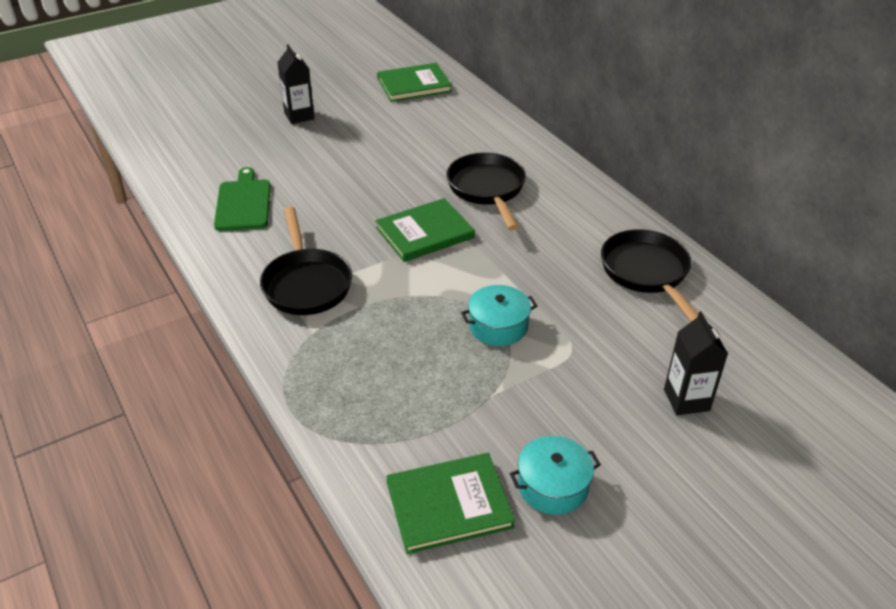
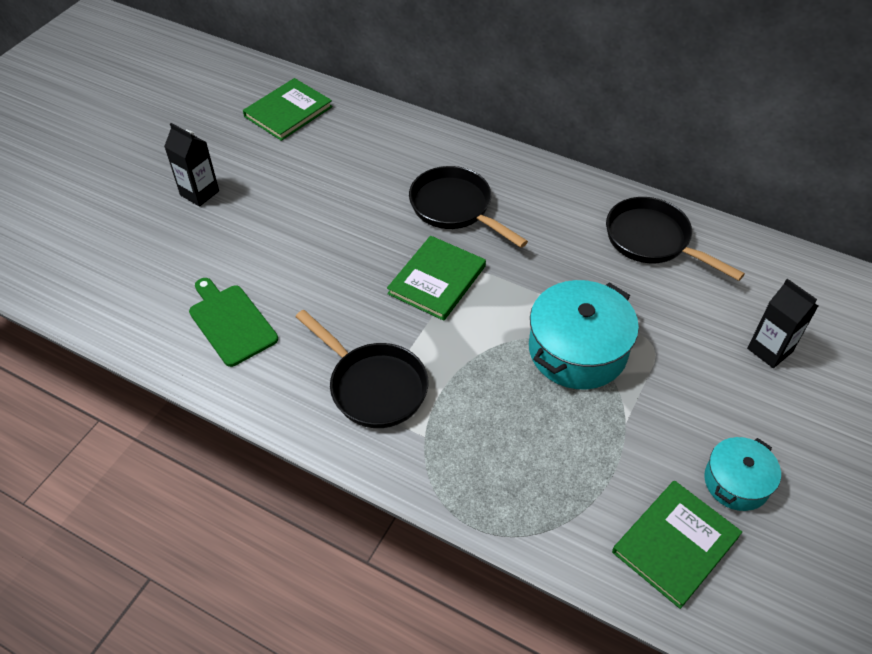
camera: 30 degrees left, 10 degrees up
(498, 326) = (577, 350): turquoise pot -> turquoise pot, size x1.70

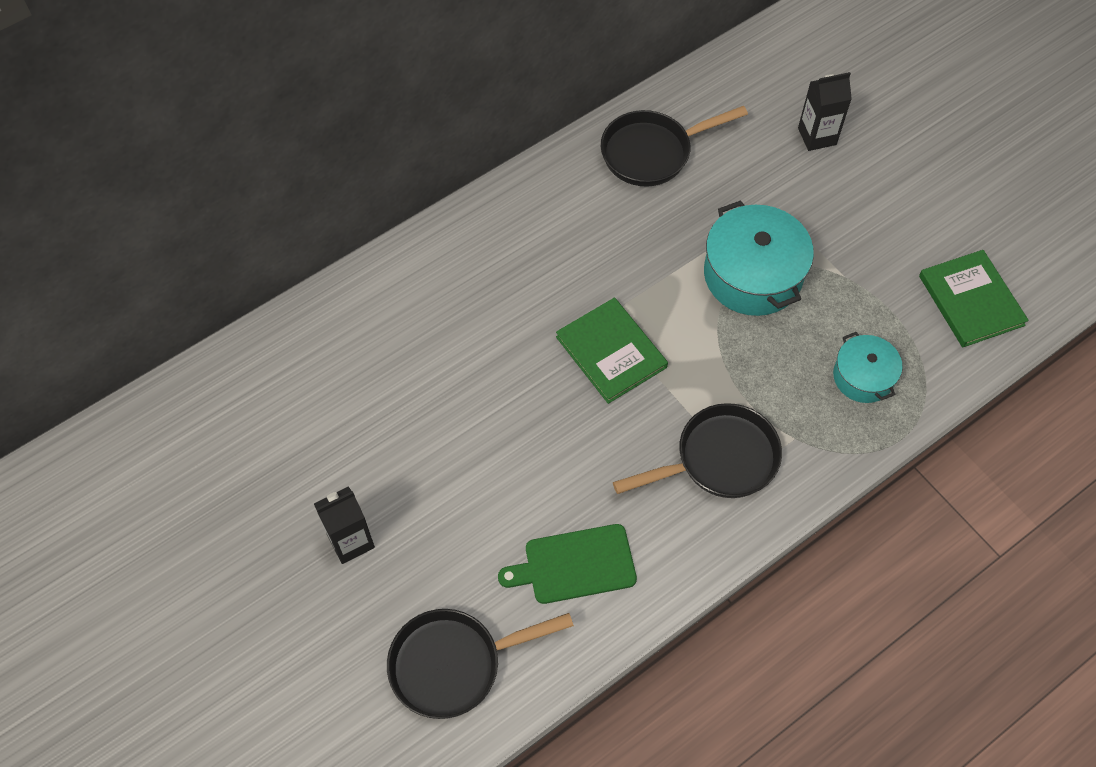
camera: 65 degrees left, 10 degrees up
(288, 112) = (259, 399): green book -> none
(455, 208) = (519, 295): black pan -> black pan (454, 664)
(736, 482) = (932, 230): turquoise pot -> turquoise pot (863, 377)

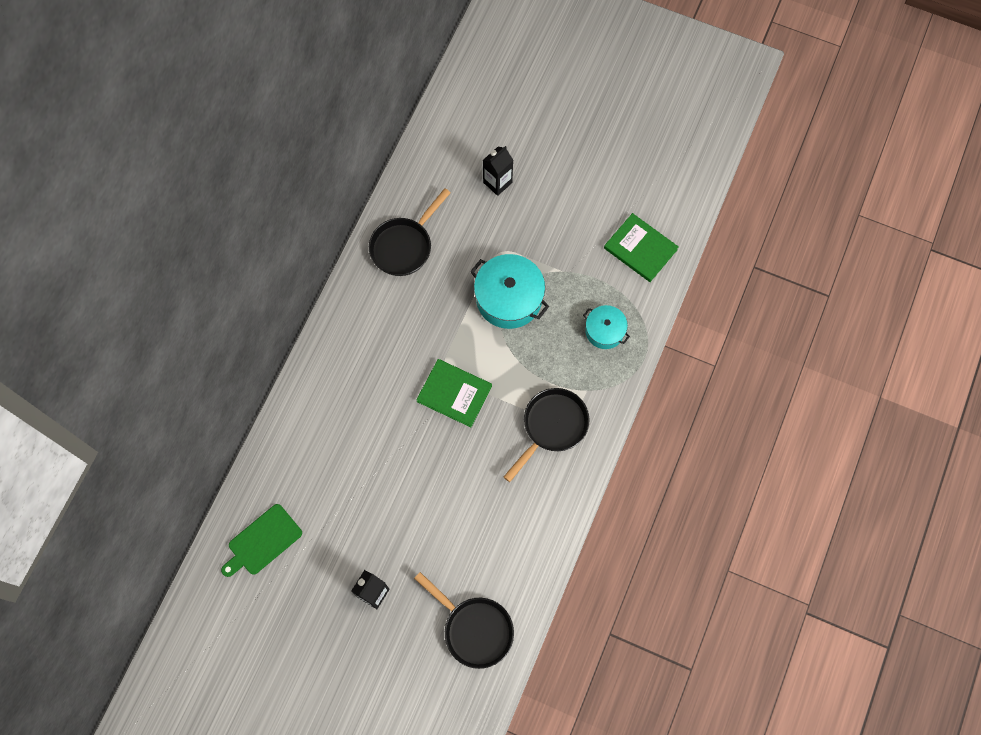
camera: 30 degrees left, 10 degrees up
(454, 664) = (474, 629): black pan -> black pan turned 90 degrees counterclockwise
(575, 565) = (507, 534): green cutting board -> green cutting board (262, 541)

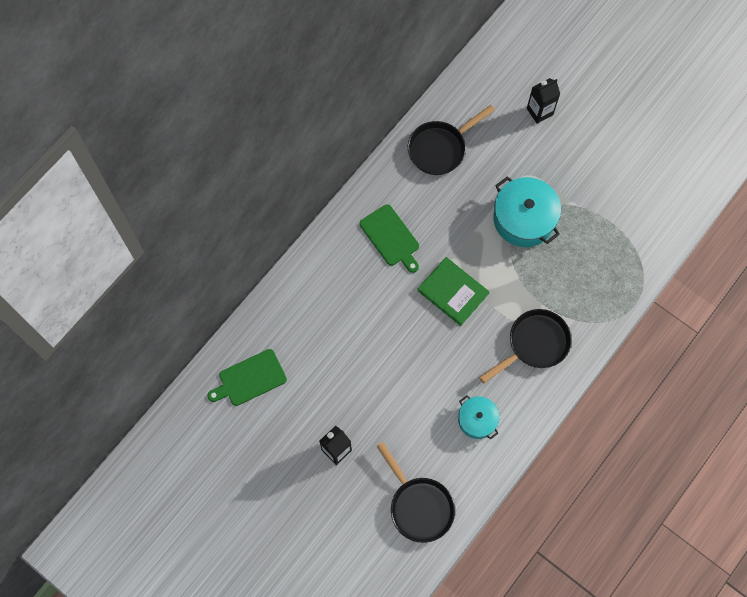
camera: 15 degrees right, 0 degrees up
(375, 352) = (391, 237): none -> green cutting board
(604, 331) = (604, 270): turquoise pot -> turquoise pot (477, 420)
(640, 249) = (657, 203): green book -> none

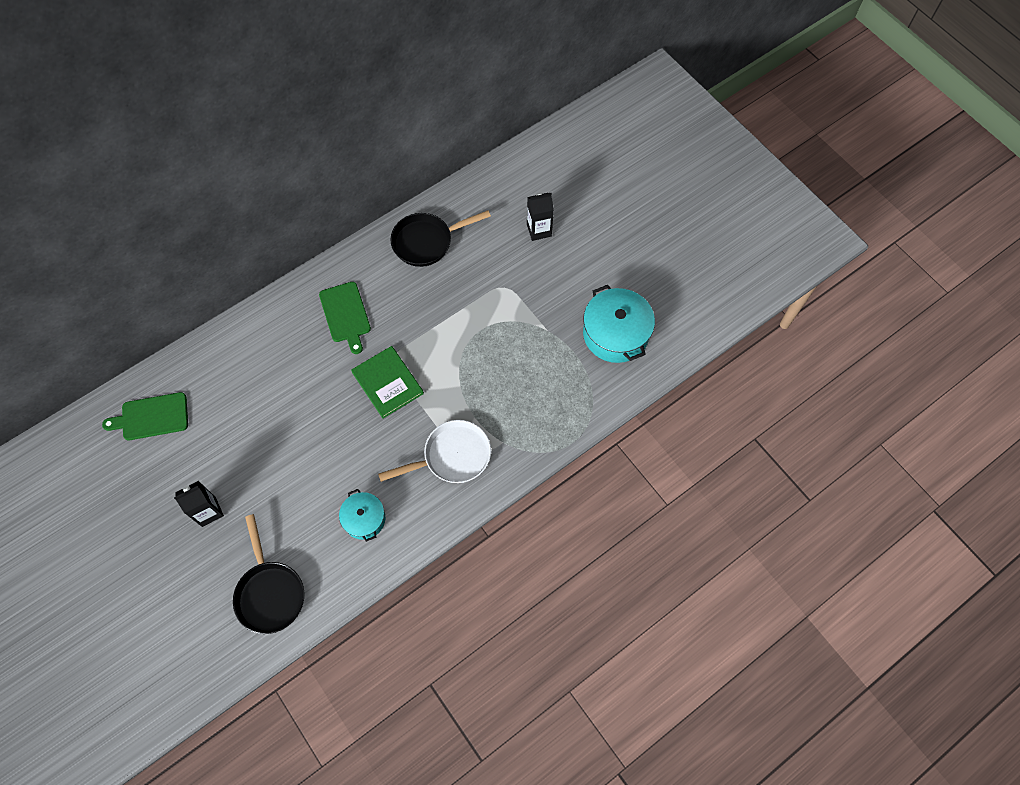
camera: 15 degrees right, 5 degrees down
(524, 219) = (486, 329): turquoise pot -> turquoise pot (615, 334)
(534, 344) = (452, 456): black pan -> white pan

